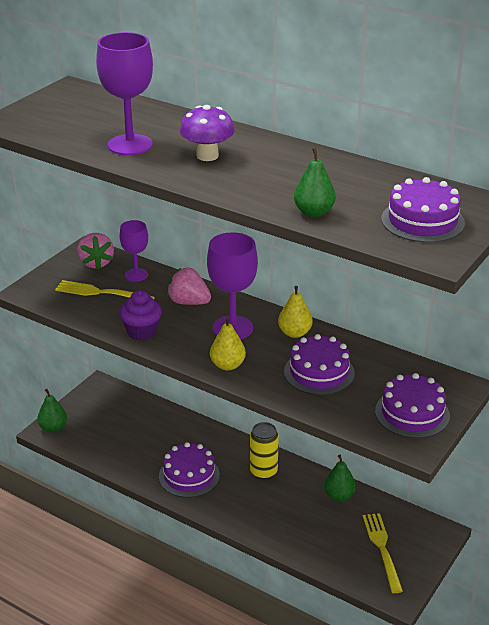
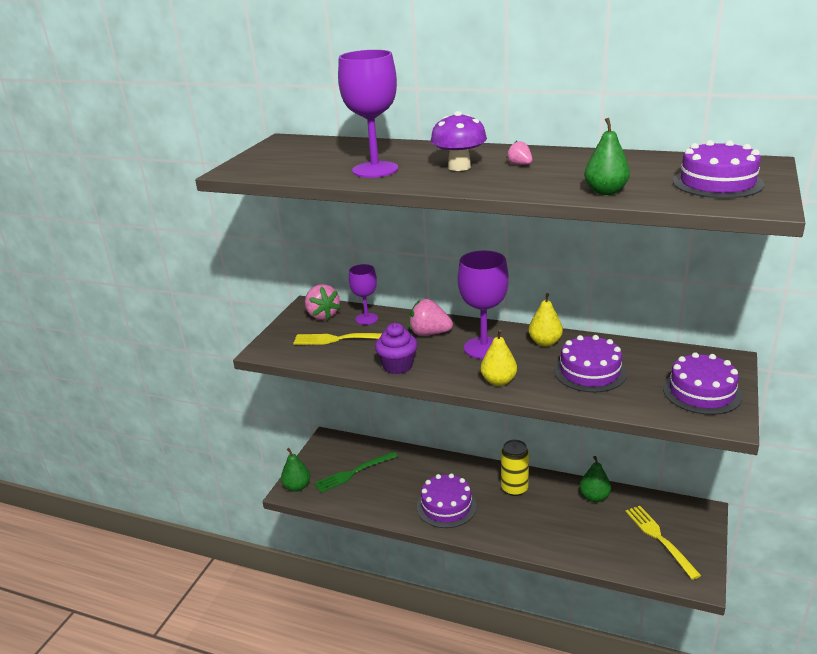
camera: 10 degrees left, 5 degrees down
(112, 425) = (353, 473): none -> green fork
(264, 163) = (520, 164): none -> pink strawberry

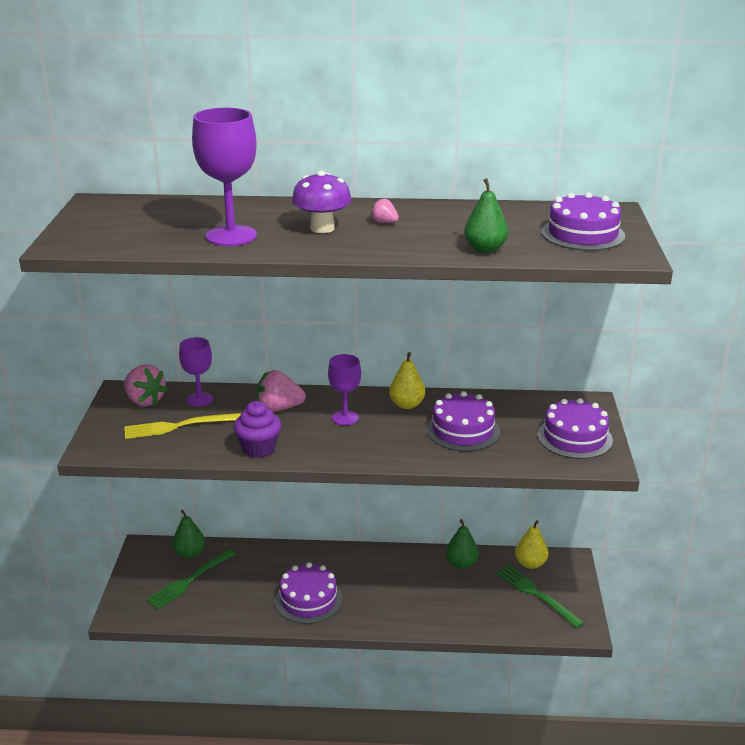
camera: 20 degrees left, 0 degrees up
(297, 487) = (126, 607): green pear -> green pear (190, 553)
(484, 348) = (345, 418): purple goblet -> purple goblet, size x0.61
(498, 381) = (374, 451): yellow pear -> yellow pear (530, 563)
(514, 488) = (376, 568): yellow can -> none
(659, 538) = (536, 594): yellow fork -> green fork

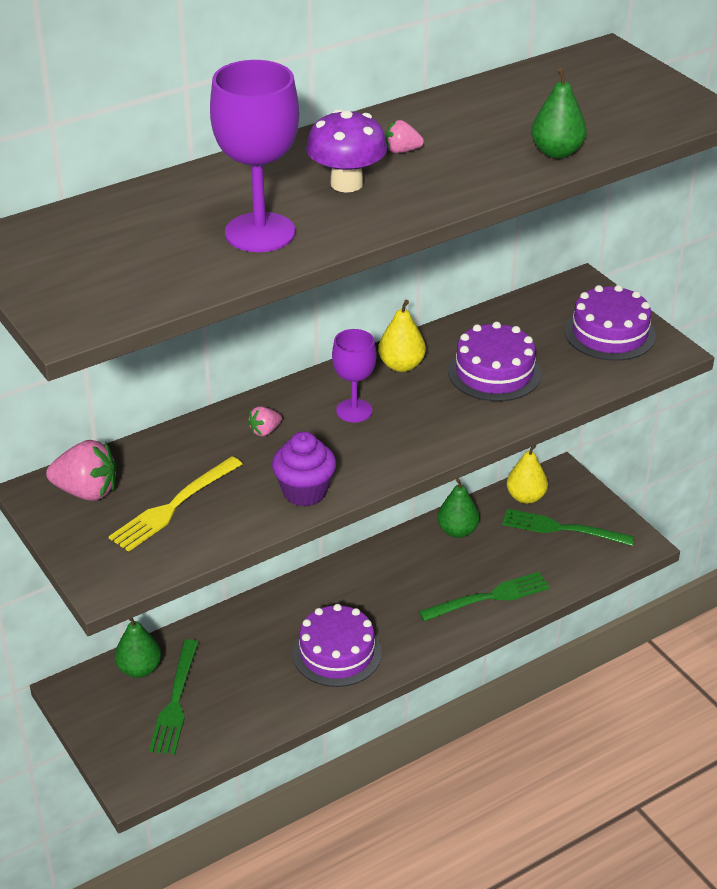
camera: 35 degrees left, 10 degrees up
(199, 399) = (155, 460): purple goblet -> none
(279, 408) = (265, 431): pink strawberry -> pink strawberry, size x0.52
(440, 613) = (489, 597): none -> green fork
(583, 234) = (621, 97): purple cake -> none

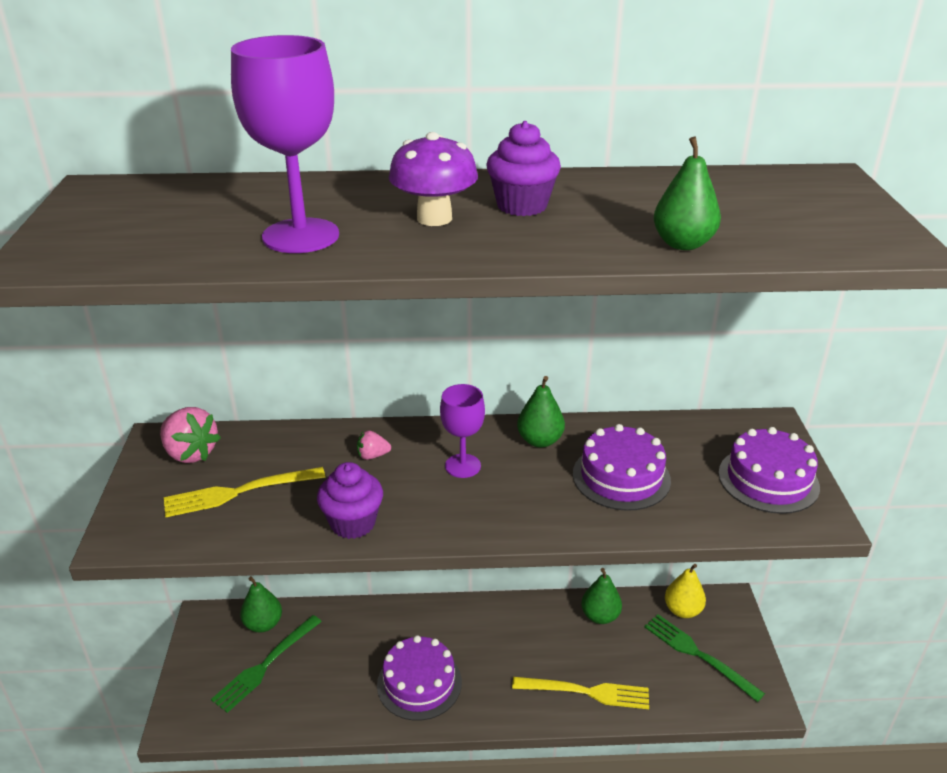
camera: 30 degrees right, 5 degrees down
(401, 365) = (540, 440): yellow pear -> green pear
(402, 151) = (522, 206): pink strawberry -> purple cupcake
(489, 597) = (587, 692): green fork -> yellow fork

